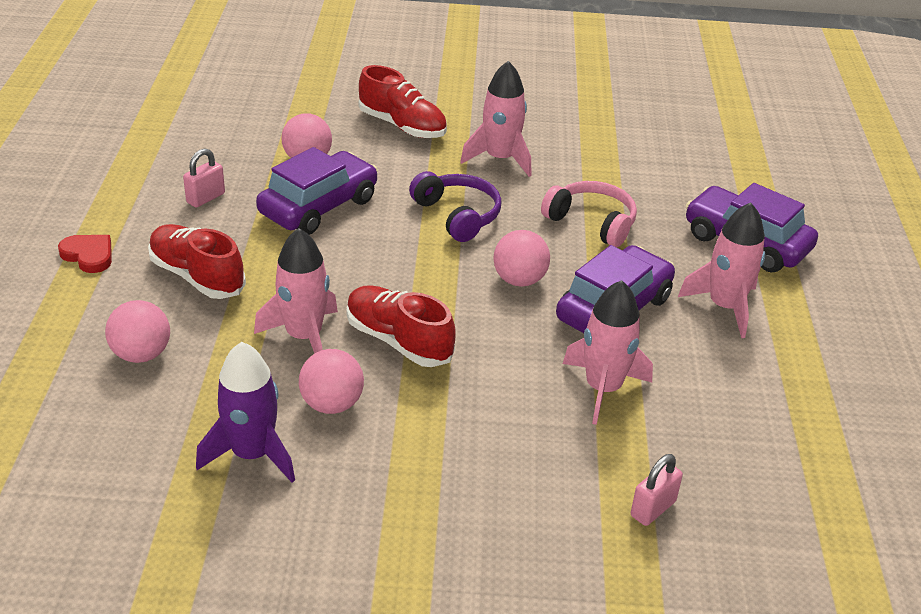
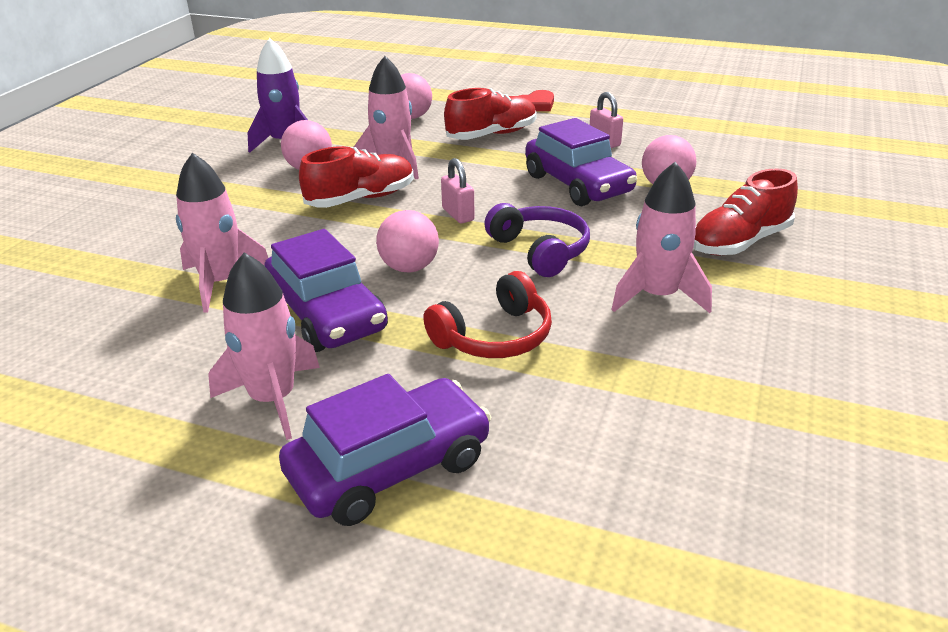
camera: 110 degrees right, 5 degrees down
(457, 215) = (540, 250): purple headphones -> purple headphones turned 105 degrees counterclockwise
(592, 222) = (494, 336): pink headphones -> red headphones
(653, 509) = (70, 276): pink padlock -> pink padlock (458, 214)

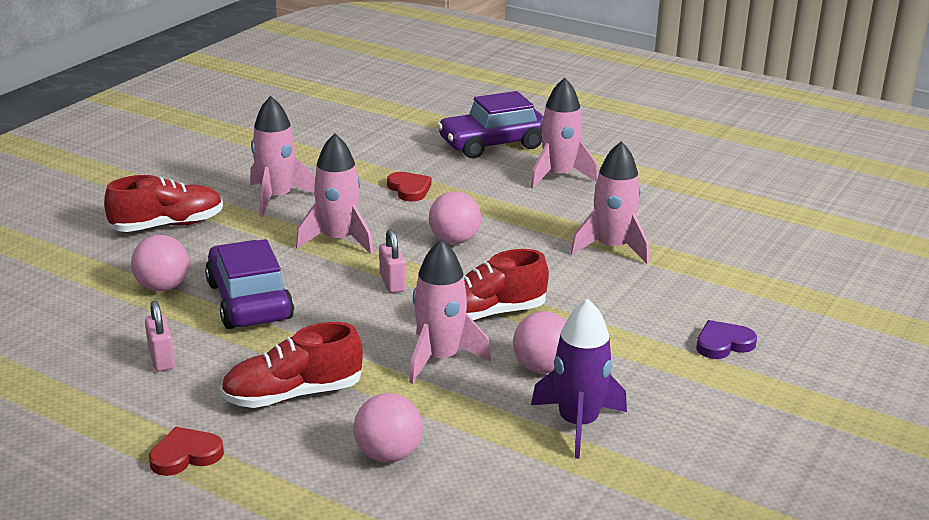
camera: 170 degrees left, 5 degrees down
(146, 202) = (723, 344): none -> purple heart
(327, 315) = (524, 215): purple car -> none
(494, 336) = (409, 189): red headphones -> red heart
(540, 250) = (338, 240): purple headphones -> pink rocket

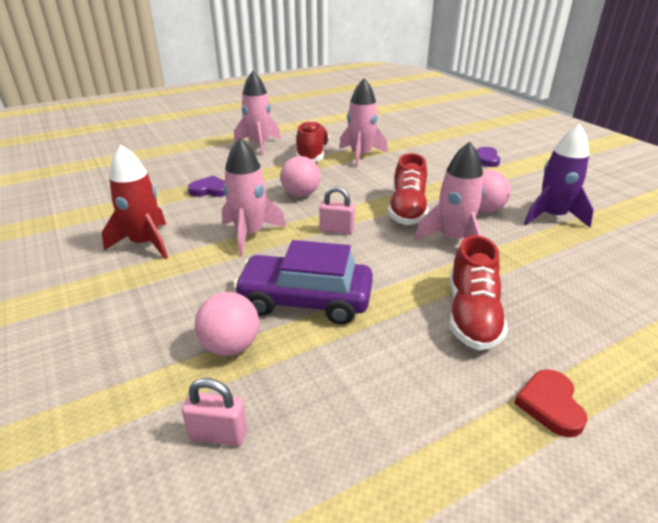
camera: 60 degrees left, 5 degrees up
(161, 359) = (369, 380): pink padlock -> pink padlock (218, 434)
(167, 225) = (112, 314): red shoe -> red shoe (312, 154)
(277, 198) = (145, 243): pink rocket -> red rocket
(388, 455) = (573, 292): pink ball -> none
(409, 189) = (210, 190): red heart -> purple heart
(493, 144) = (190, 150): purple car -> none

